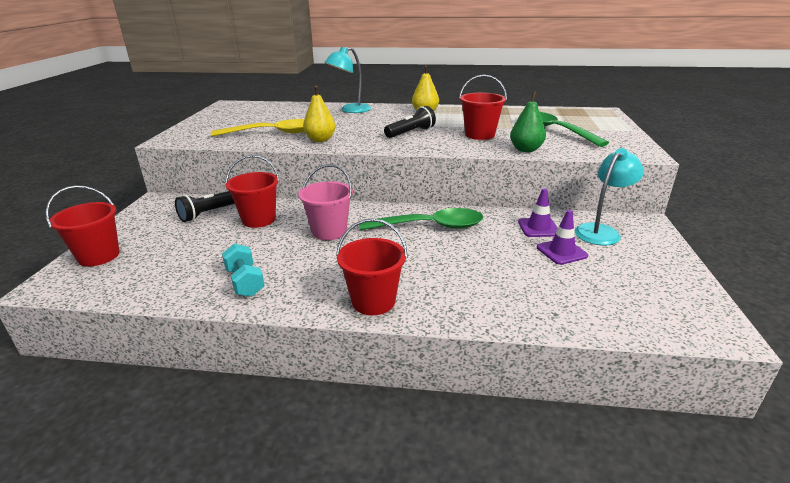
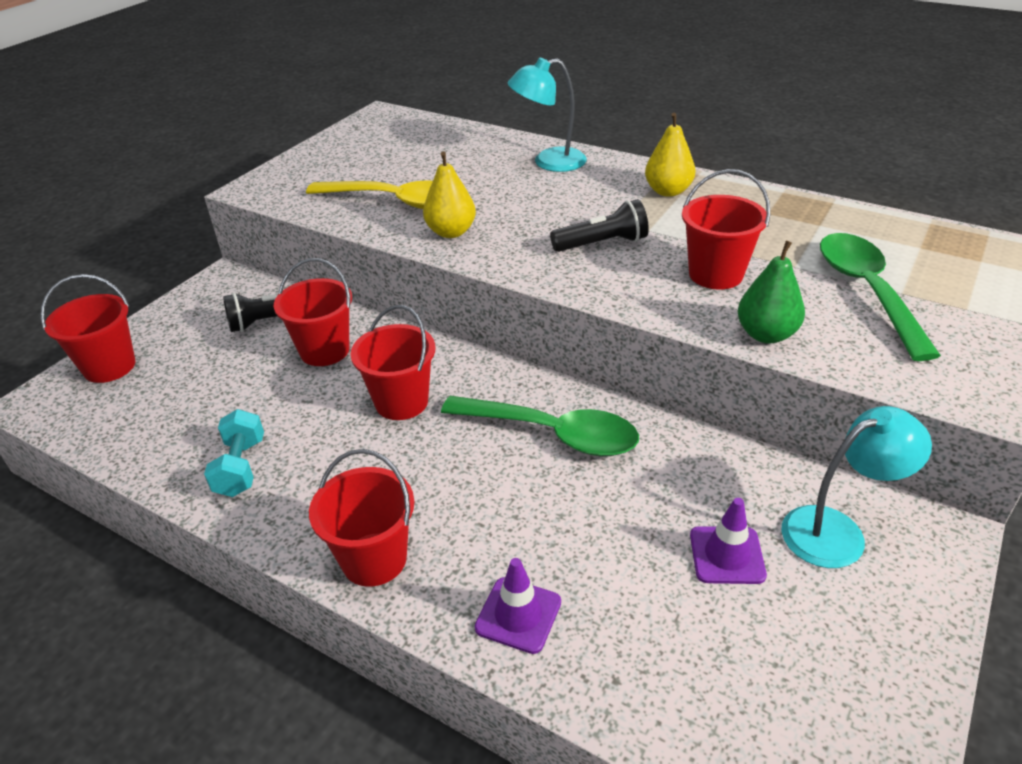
camera: 25 degrees right, 10 degrees up
(329, 231) = (401, 402): pink bucket -> red bucket
(538, 228) = (728, 489): purple traffic cone -> purple traffic cone (518, 615)

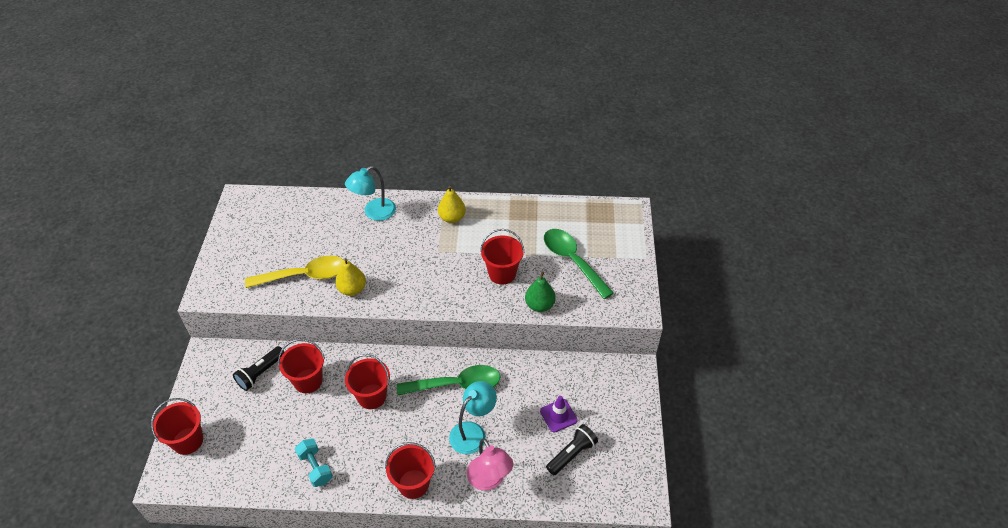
camera: 30 degrees left, 10 degrees up
(518, 615) = (489, 480): purple traffic cone -> pink lamp
(602, 244) = (437, 270): black flashlight -> black flashlight (571, 454)
(837, 531) = (596, 385): turquoise lamp -> turquoise lamp (473, 432)

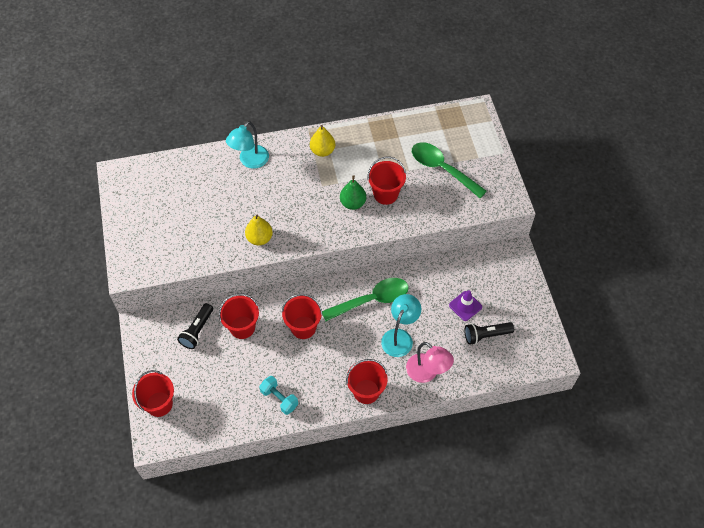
camera: 15 degrees left, 10 degrees up
(304, 275) = (211, 235): yellow spoon -> none
(539, 305) = (427, 216): green pear -> green pear (353, 203)
(571, 454) = (486, 335): black flashlight -> black flashlight turned 135 degrees counterclockwise

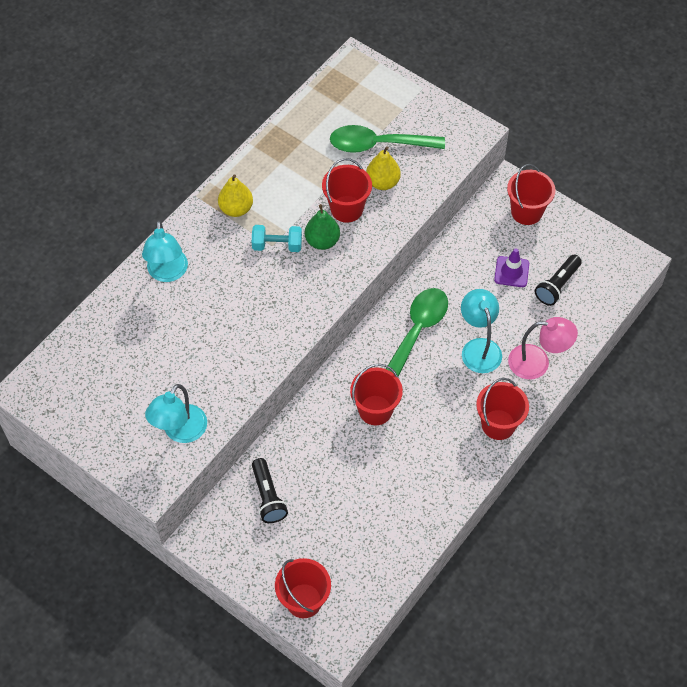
camera: 40 degrees left, 0 degrees up
(170, 254) = (180, 432): none -> turquoise lamp
(242, 327) = (312, 457): red bucket -> red bucket (526, 212)
(259, 238) = (261, 345): yellow pear -> yellow pear (382, 182)
(279, 398) = (421, 498): turquoise dumbbell -> turquoise dumbbell (277, 245)

